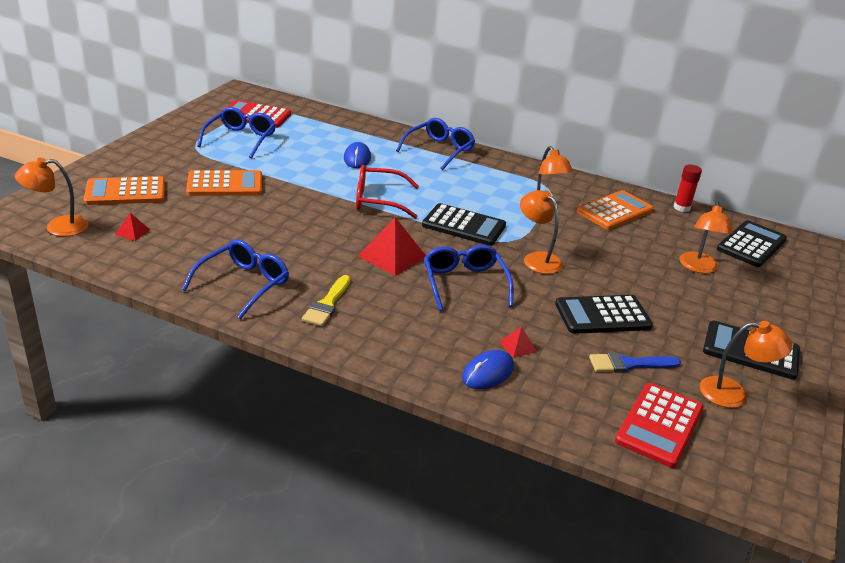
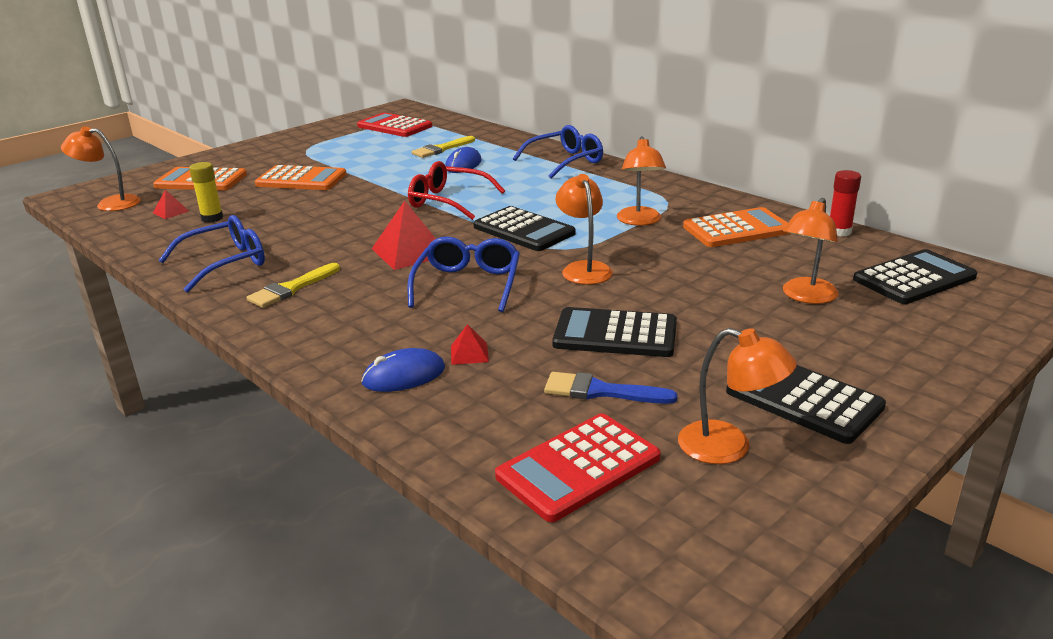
camera: 25 degrees right, 5 degrees down
(181, 236) = (212, 218): none -> yellow glue stick
(240, 139) = (358, 144): blue glasses -> none
(323, 141) = (441, 149): none -> yellow brush

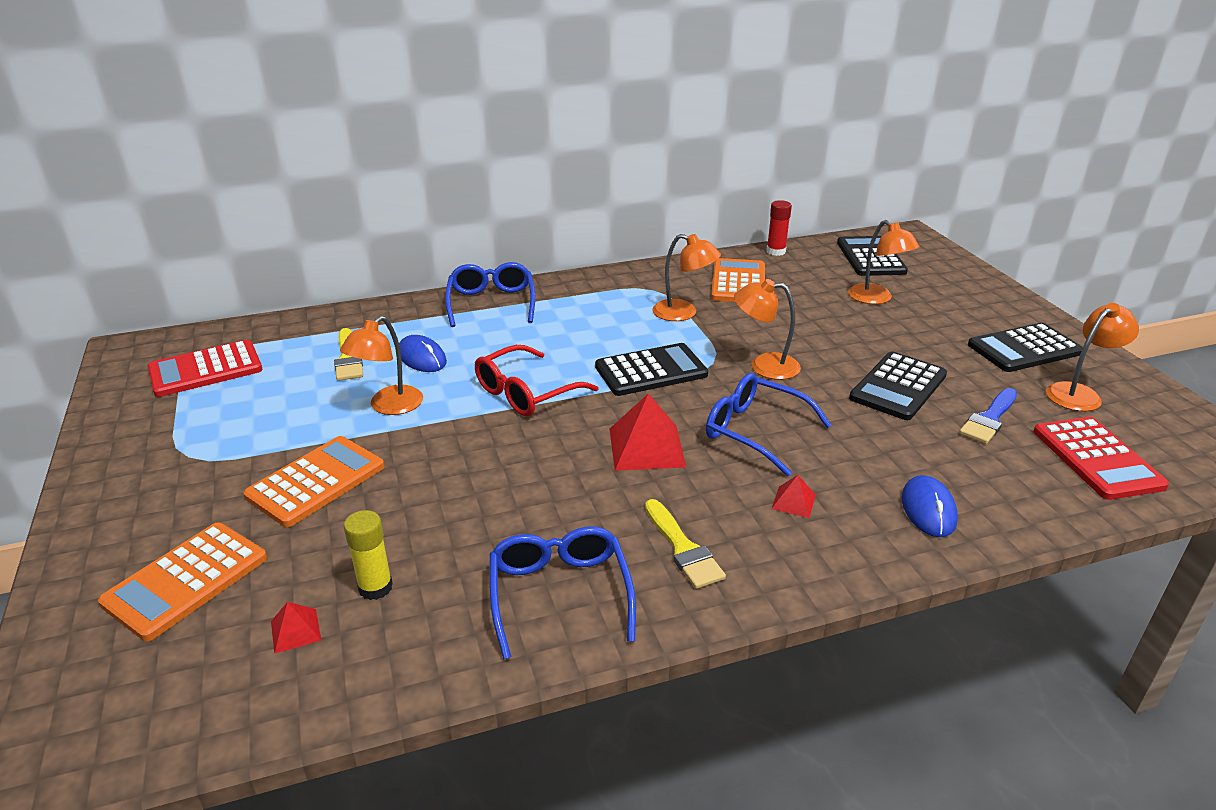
camera: 65 degrees left, 5 degrees up
(110, 203) = (160, 707): orange lamp -> orange lamp (389, 406)
(469, 353) = (900, 464): red pyramid -> red pyramid (793, 502)

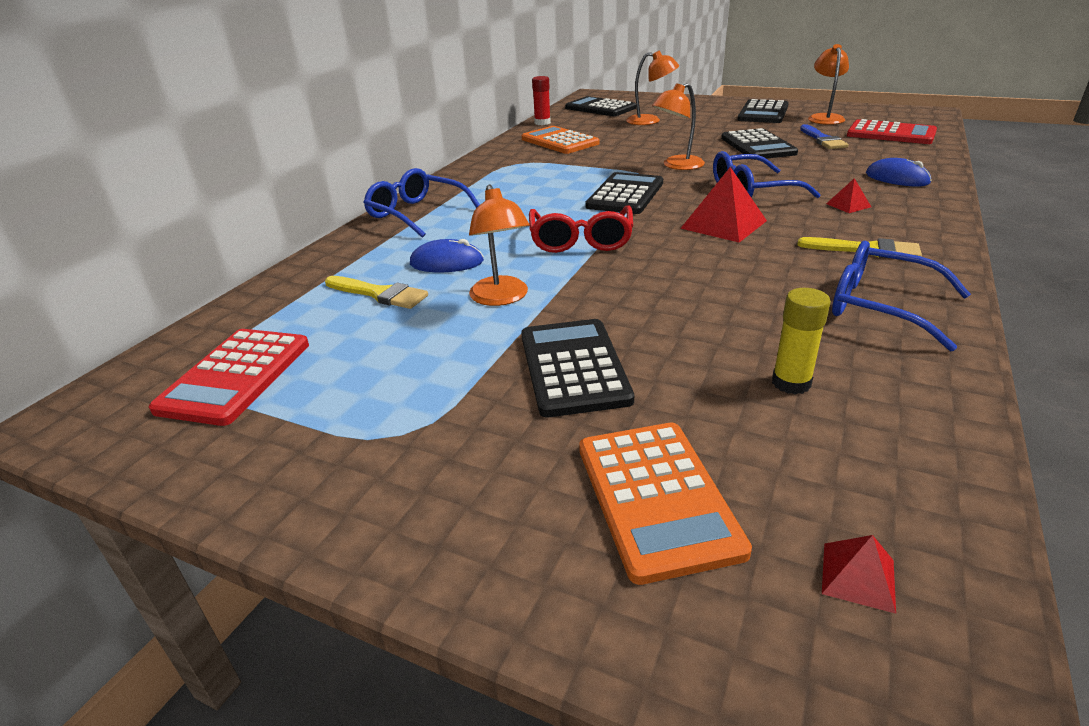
camera: 45 degrees left, 0 degrees up
(295, 630) = (820, 446): red pyramid -> red pyramid (858, 576)
(316, 481) = (573, 367): orange calculator -> black calculator
(683, 313) = (567, 165): orange lamp -> none

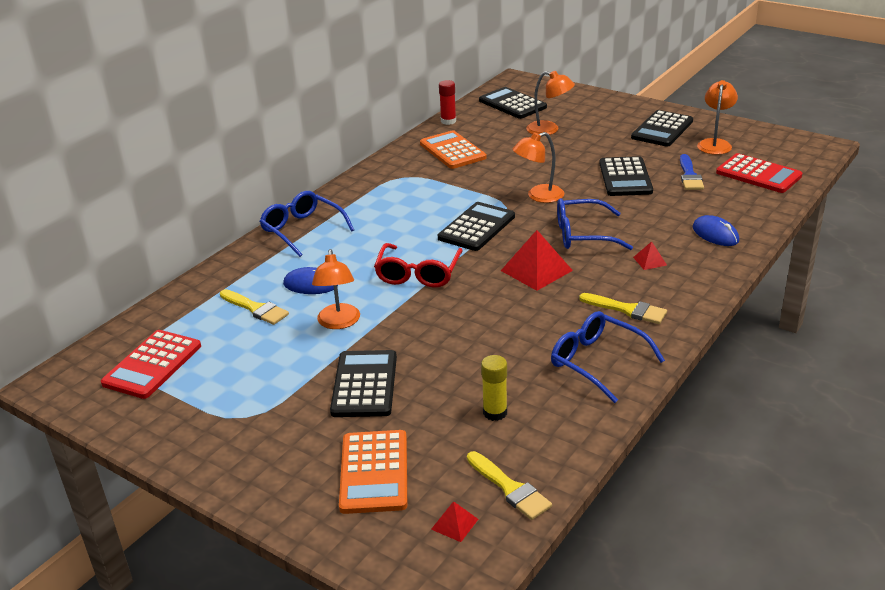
camera: 10 degrees right, 0 degrees up
(904, 496) = (510, 488): none -> yellow brush

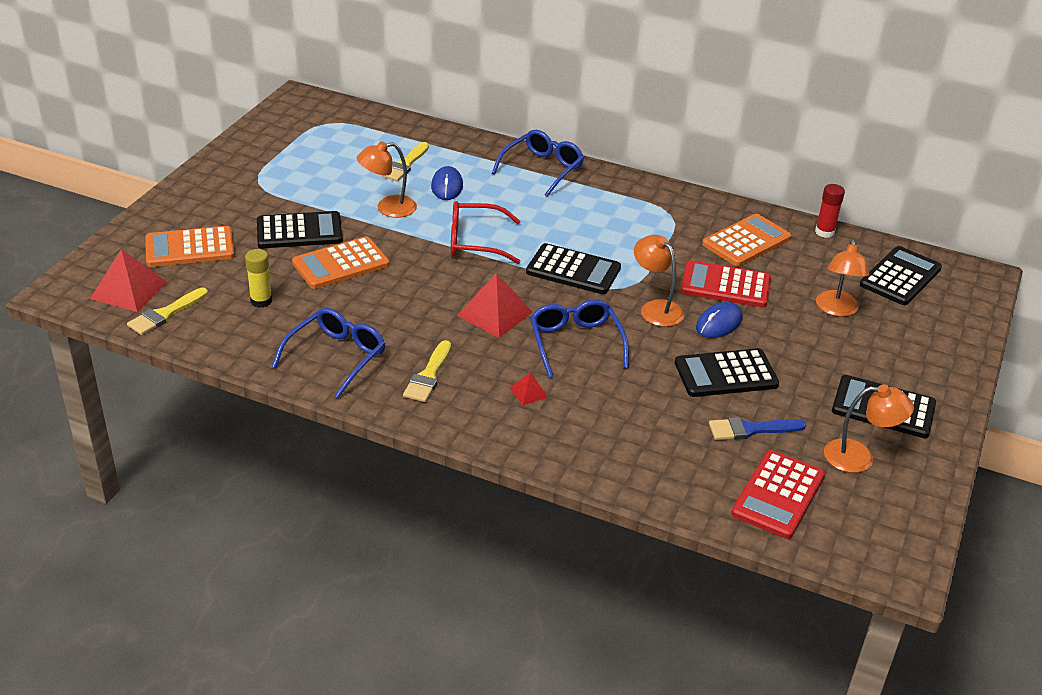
camera: 75 degrees right, 5 degrees up
(152, 365) = (322, 132): red calculator -> red calculator (725, 285)
(436, 356) = (341, 264): none -> orange calculator
(454, 524) = (128, 290): red pyramid -> red pyramid, size x2.01
(715, 234) = (601, 446): blue mouse -> blue mouse (719, 323)

